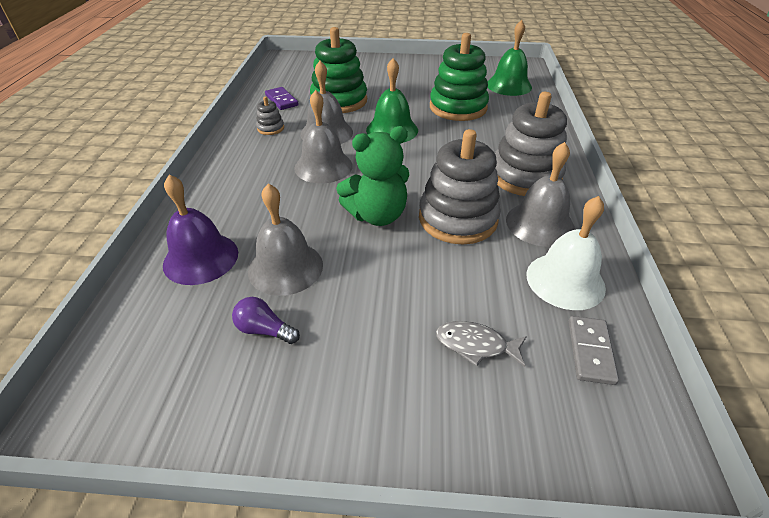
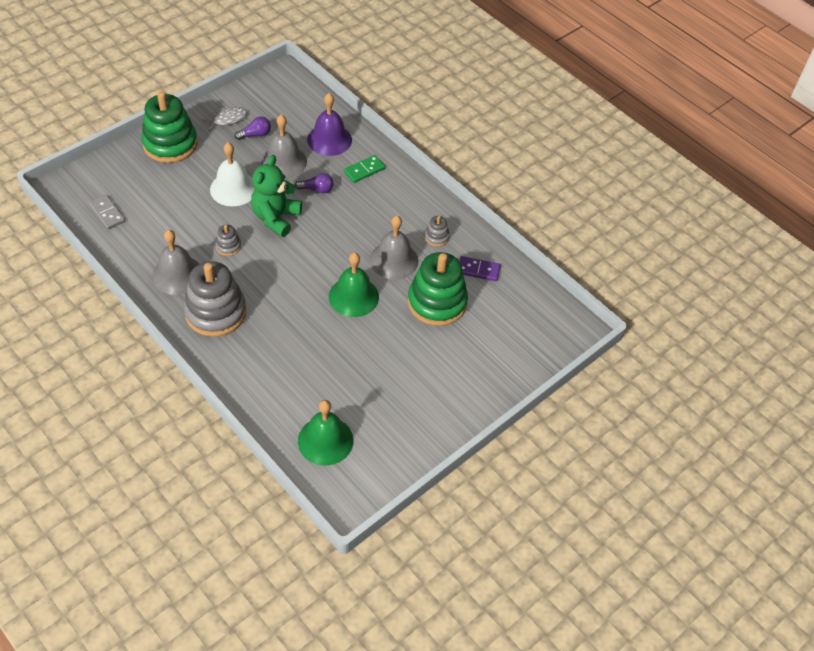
camera: 130 degrees right, 10 degrees up
(228, 204) = (364, 170): none -> green domino
(299, 216) = (317, 189): none -> purple light bulb
(323, 166) = (353, 230): grey bell -> none
(458, 107) = (335, 364): green stacking toy -> green stacking toy (170, 144)
(458, 219) = (228, 246): grey stacking toy -> grey stacking toy, size x0.44
(476, 345) = (160, 184): grey fish -> grey fish (227, 119)
(565, 280) = (139, 243): white bell -> white bell (233, 189)

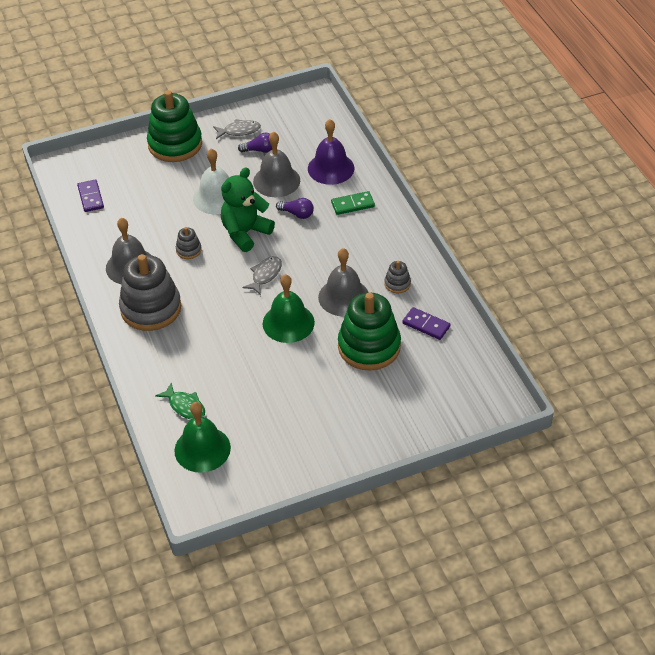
camera: 25 degrees right, 5 degrees down
(107, 213) = (91, 197): grey domino -> purple domino
(290, 402) = (185, 406): none -> green fish
(312, 255) = (265, 275): none -> grey fish

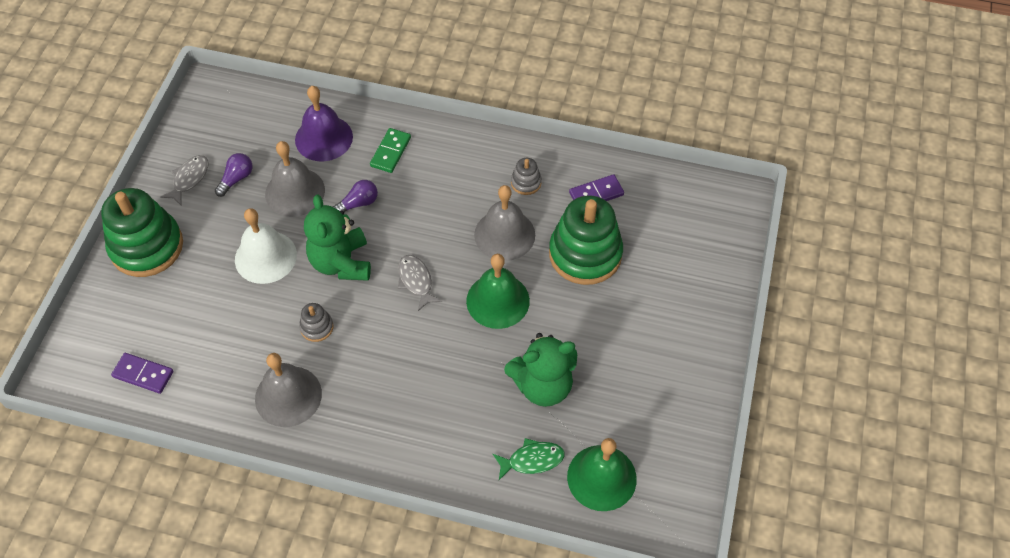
camera: 55 degrees left, 10 degrees up
(151, 308) = (368, 412): grey stacking toy -> none
(244, 381) = (542, 385): none -> green teddy bear

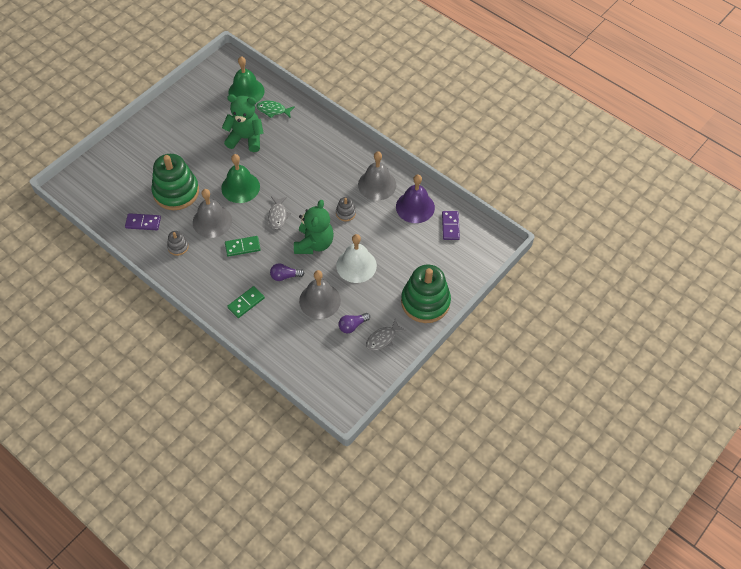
camera: 155 degrees left, 0 degrees up
(143, 374) = (450, 226): purple domino -> purple domino turned 45 degrees clockwise
(324, 138) = (283, 332): purple bell -> purple bell (415, 207)
(439, 217) = (242, 247): none -> green domino

